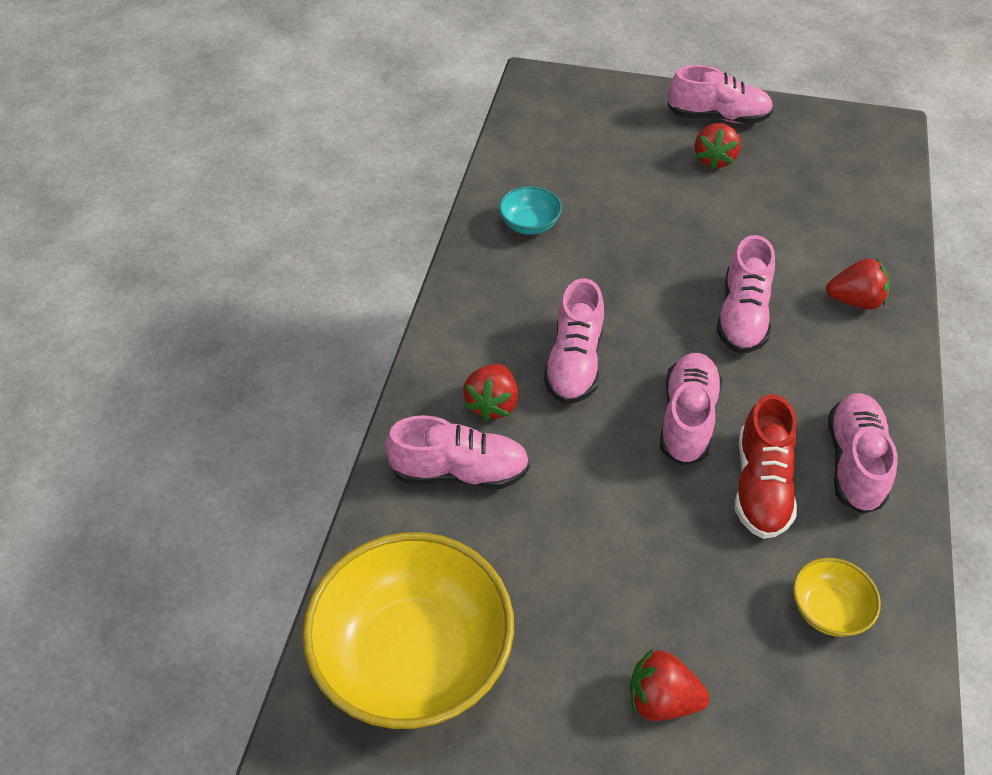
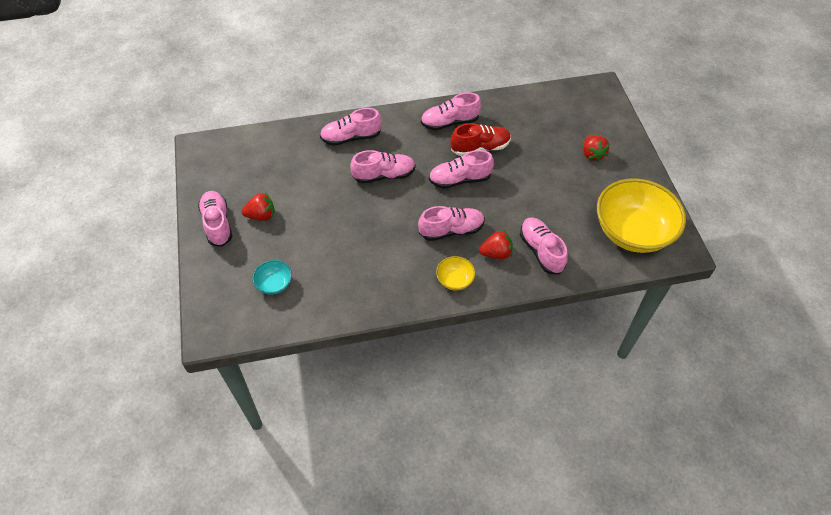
camera: 115 degrees left, 5 degrees up
(529, 224) = (360, 285): turquoise bowl -> turquoise bowl (274, 284)
(828, 610) = (524, 118): yellow bowl -> yellow bowl (455, 280)
(855, 301) = (351, 137): red strawberry -> pink shoe

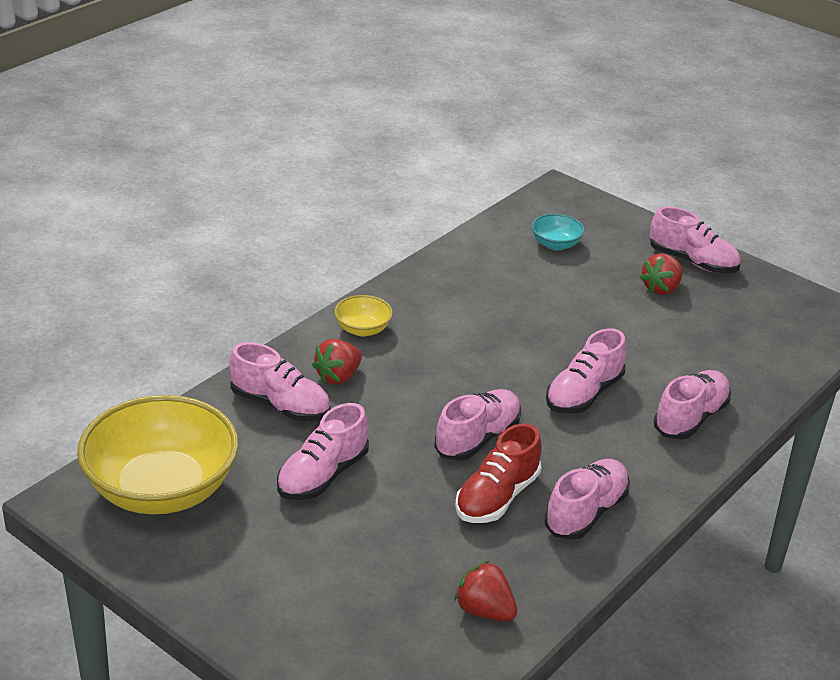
camera: 140 degrees right, 20 degrees down
(451, 230) = (422, 375): pink shoe -> pink shoe (322, 475)
(592, 154) = (308, 580): red strawberry -> red strawberry (484, 610)

